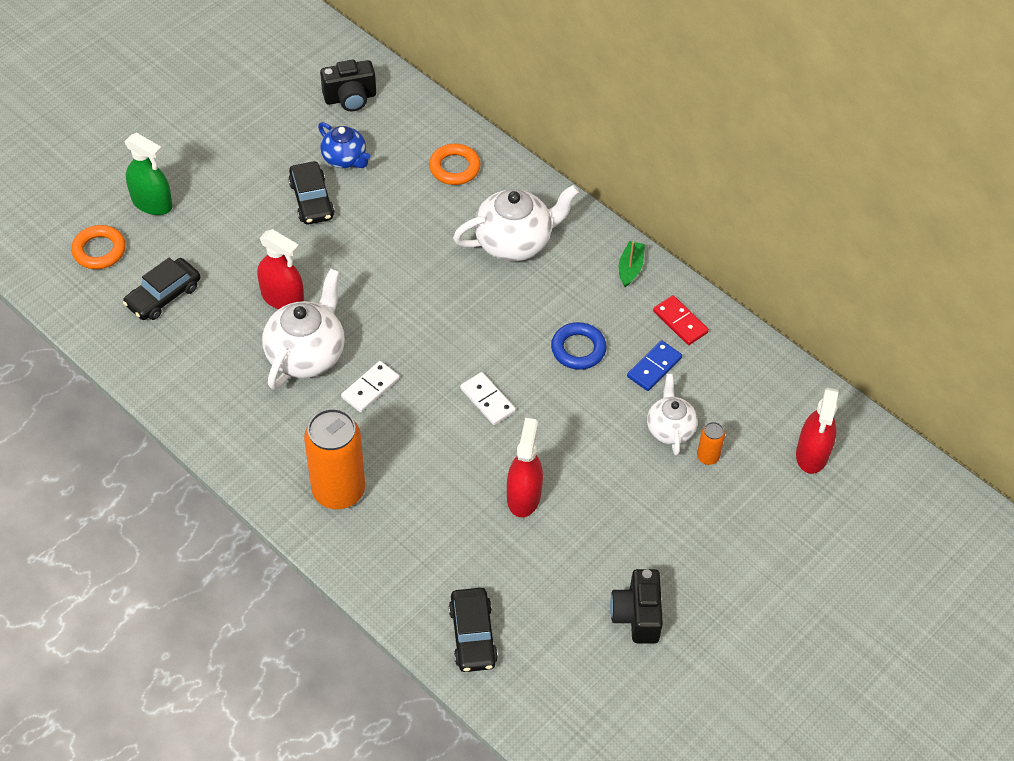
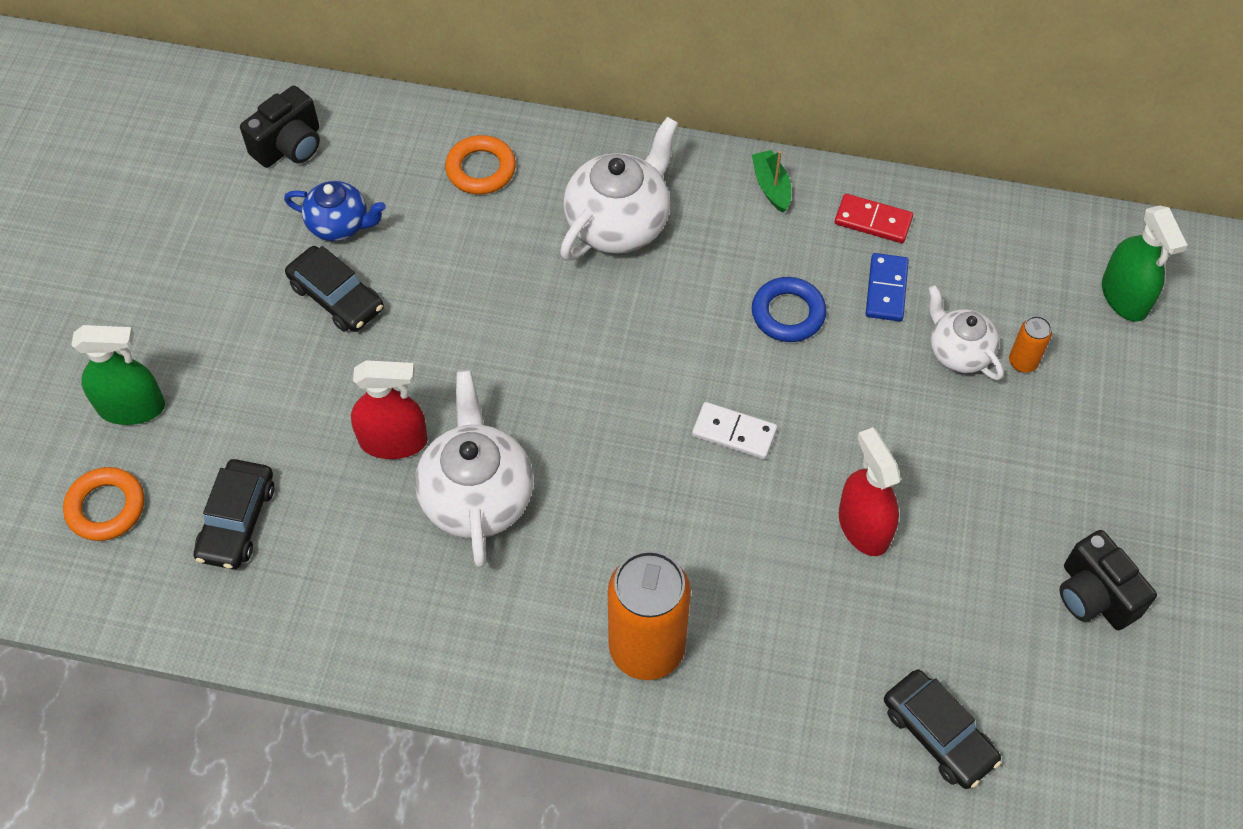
camera: 30 degrees left, 5 degrees up
(370, 388) = (587, 496): white domino -> none
(812, 454) = (1124, 296): red spray bottle -> green spray bottle

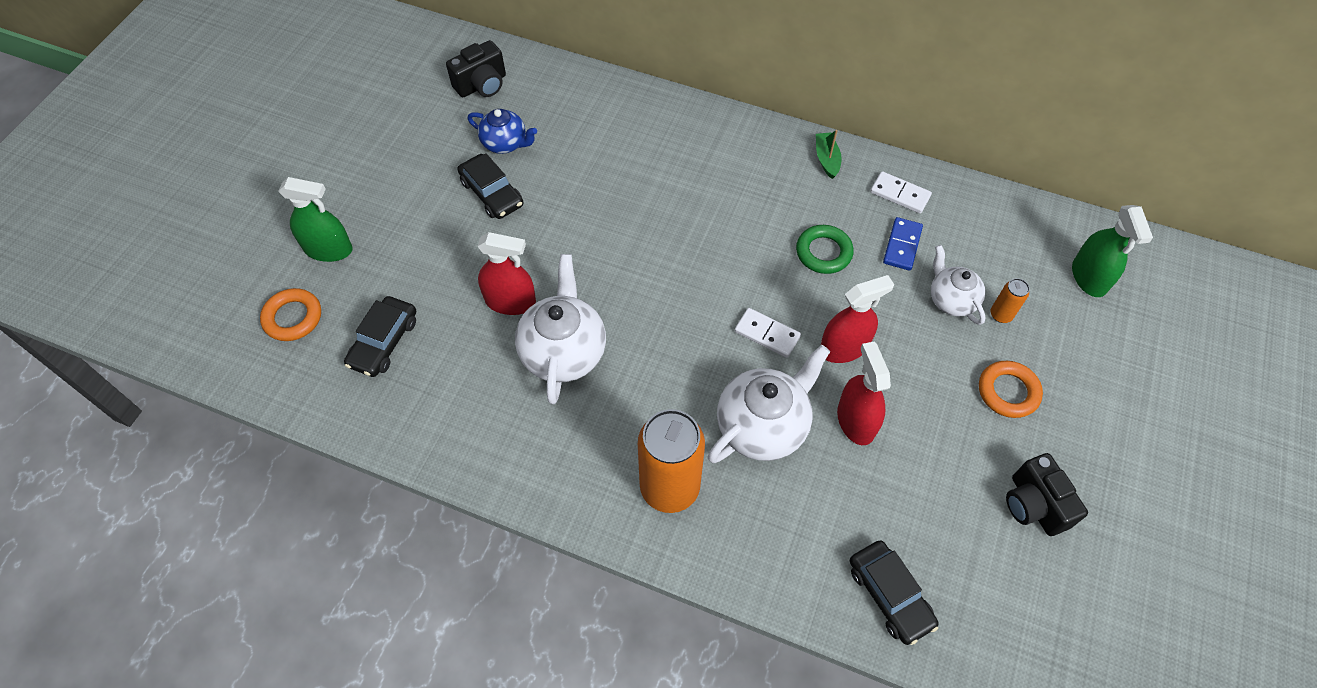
camera: 10 degrees right, 0 degrees up
(481, 169) = (615, 119): orange ring -> orange ring (1008, 392)
(619, 224) = (708, 170): white teapot -> white teapot (763, 426)
(788, 313) = (823, 252): blue ring -> green ring
(834, 435) = (844, 347): none -> red spray bottle
(873, 221) = (900, 194): red domino -> white domino

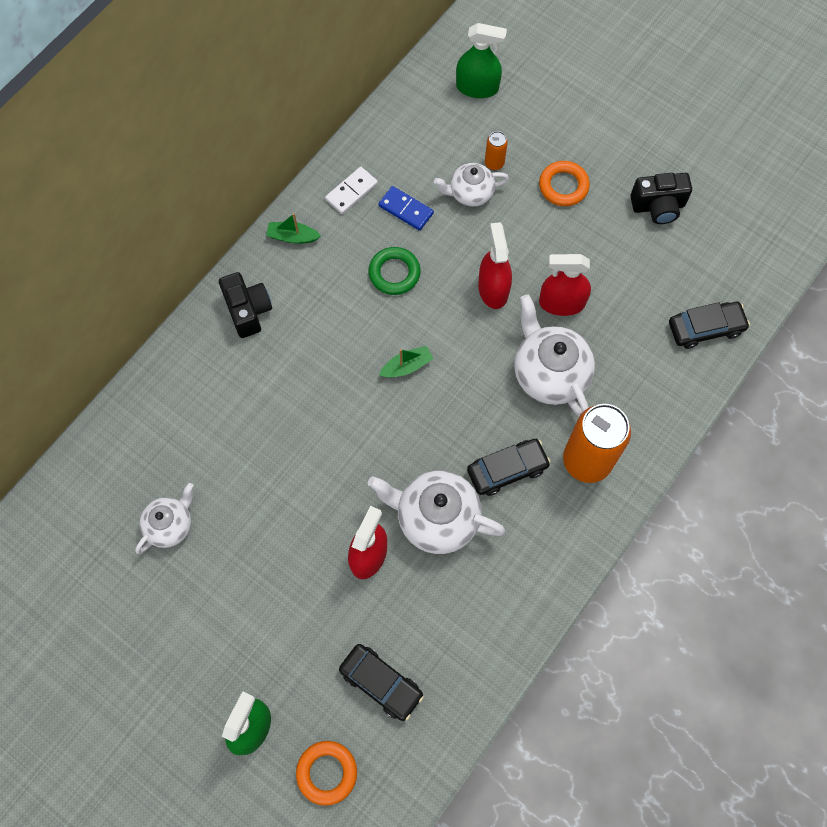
camera: 75 degrees left, 10 degrees up
(482, 85) = (78, 535): black camera -> black camera (248, 311)
(492, 193) = (232, 550): black car -> black car (507, 470)
(505, 143) = (170, 525): blue teapot -> white teapot
(722, 287) = (406, 366): none -> green boat
(767, 334) = (464, 344): white domino -> none

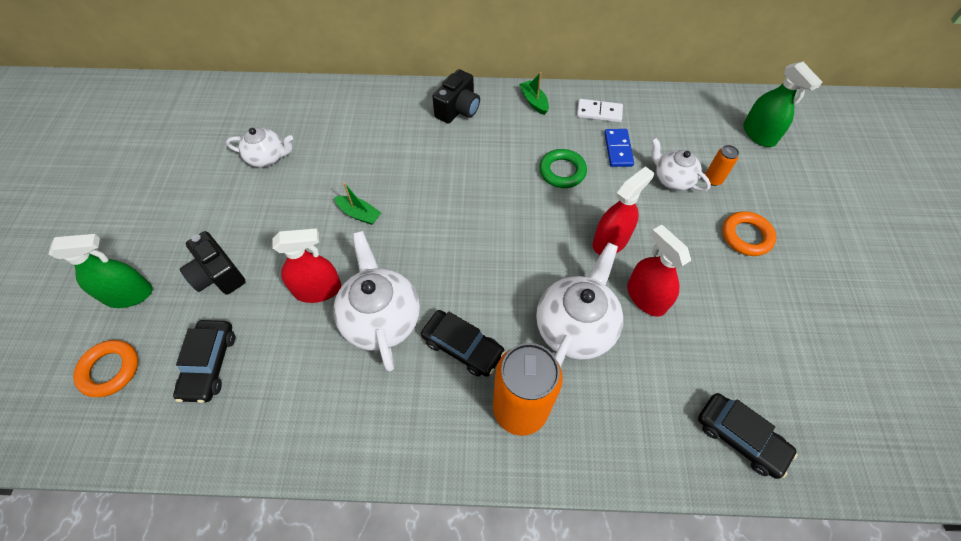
camera: 55 degrees right, 10 degrees down
(406, 366) = (495, 222): green boat -> green boat (359, 214)
(658, 206) = (808, 319): black camera -> black camera (218, 275)

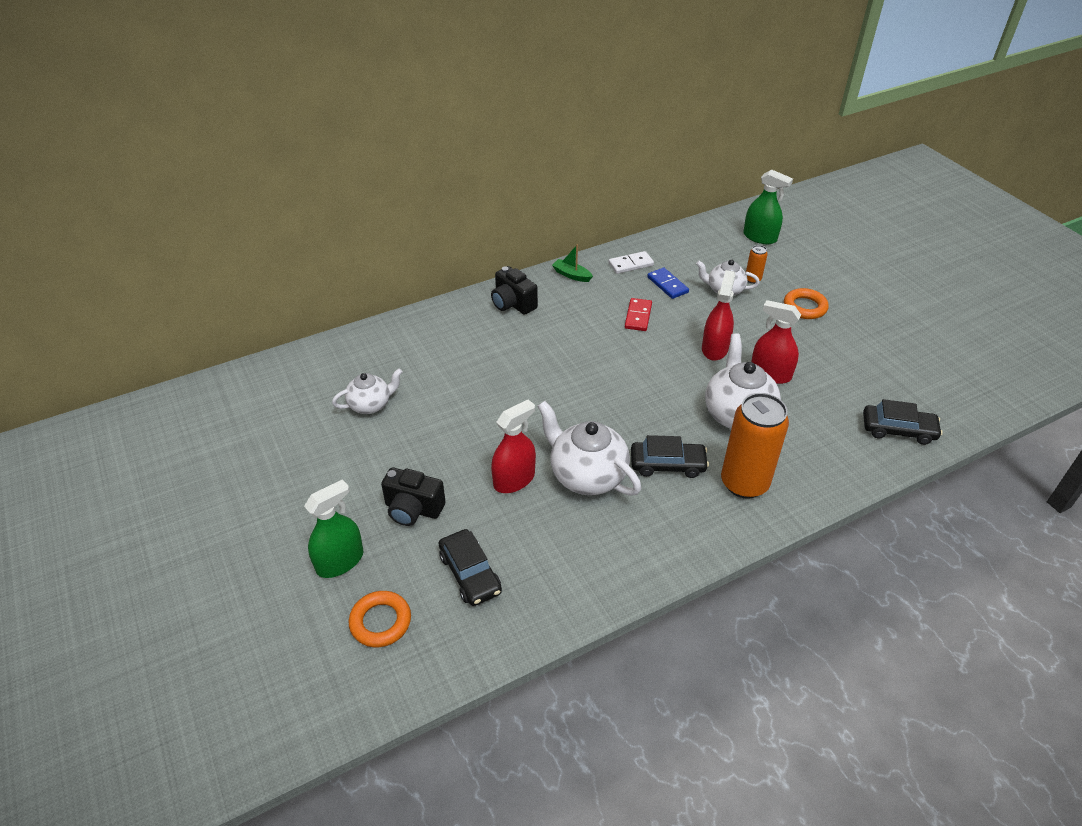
camera: 30 degrees left, 15 degrees down
(359, 214) = (498, 412): green boat -> none
(458, 110) = (513, 304): black camera -> black camera turned 135 degrees clockwise
(562, 171) = (638, 316): green ring -> red domino

